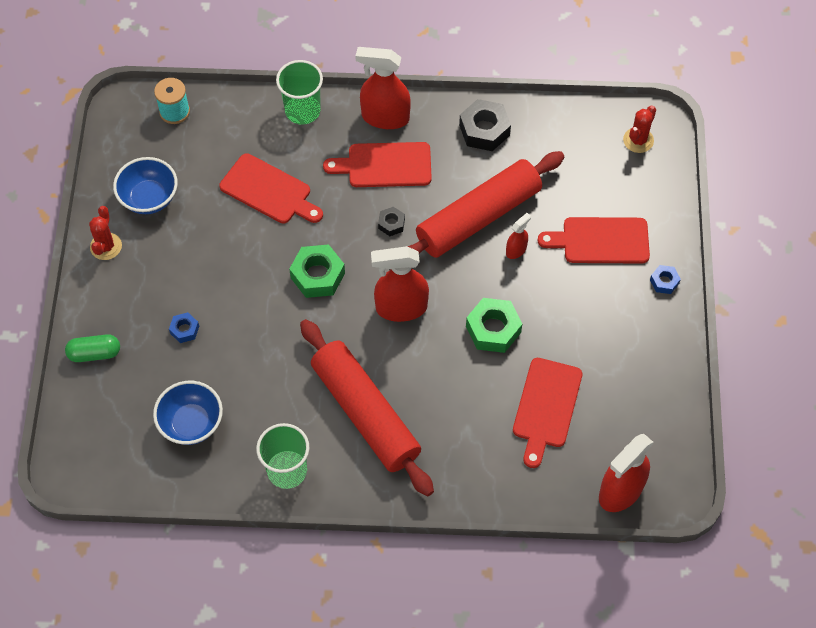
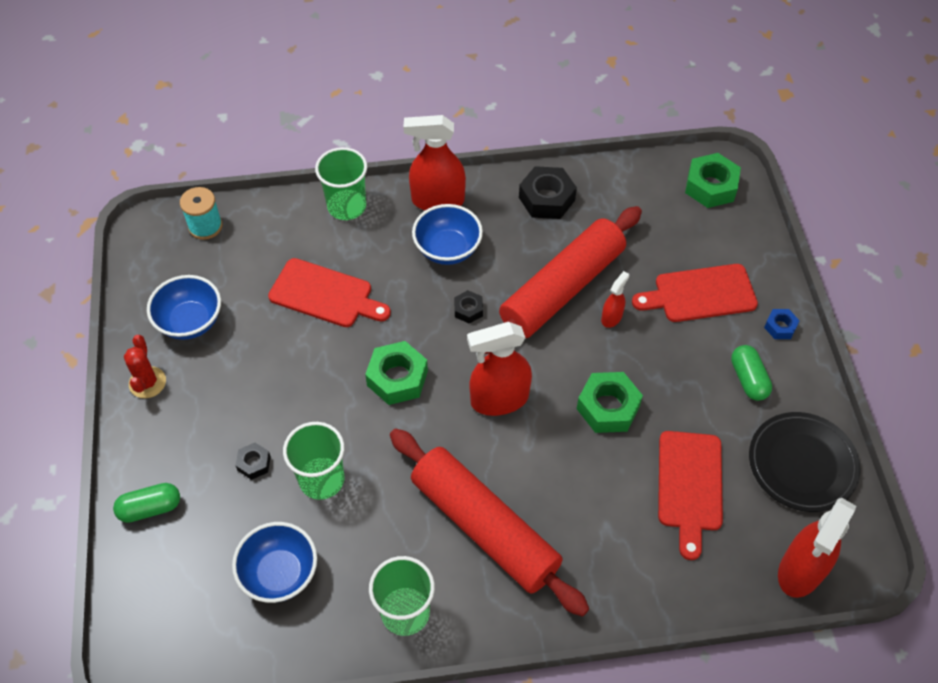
camera: 10 degrees left, 5 degrees down
(184, 330) = (254, 463): blue nut -> black nut
(238, 352) = (321, 479): none -> green cup
(384, 165) = (447, 249): red cutting board -> blue bowl
(622, 324) = (748, 379): none -> green capsule
(638, 140) = (710, 186): red cactus -> green nut
(648, 404) = (802, 464): none -> black plate

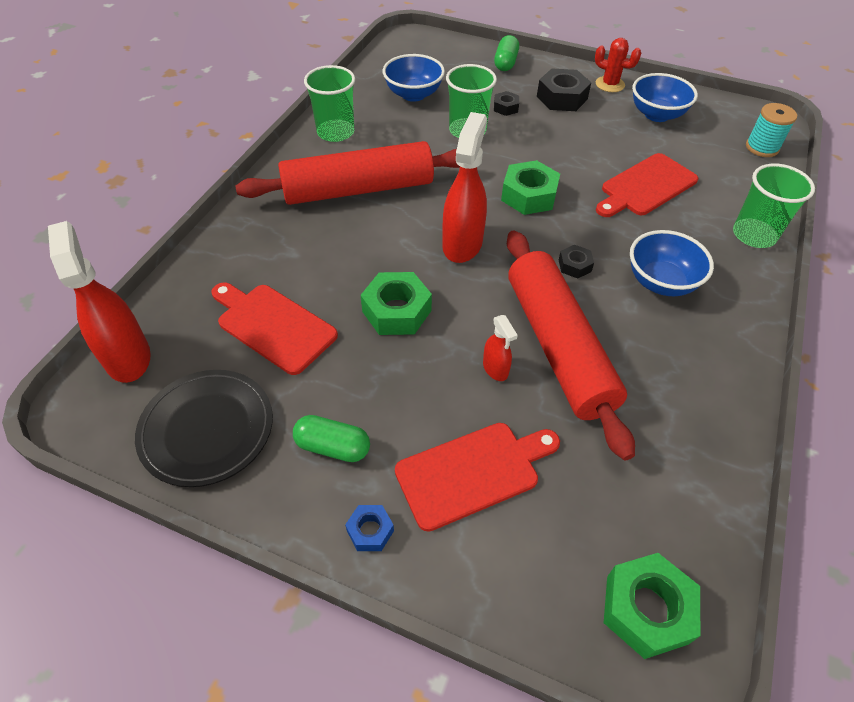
camera: 120 degrees right, 5 degrees down
(437, 200) = (736, 302): red spray bottle -> none
(546, 199) = (700, 398): black nut -> black nut (562, 98)
(700, 294) = (473, 472): red cutting board -> red cutting board turned 45 degrees clockwise

